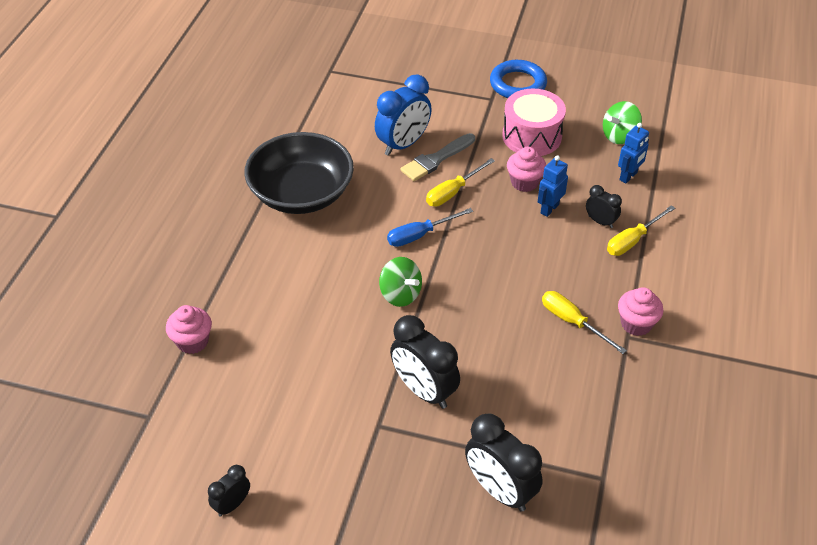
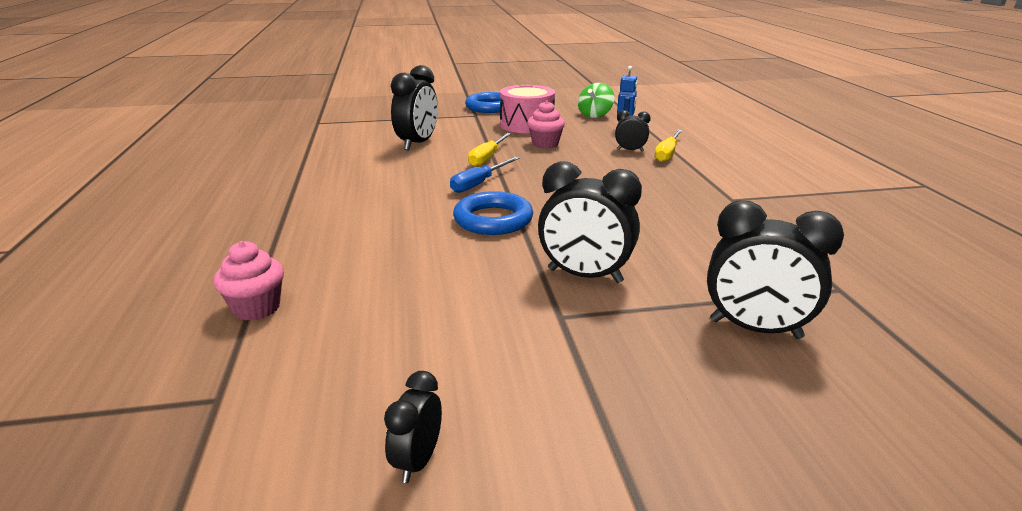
camera: 25 degrees left, 20 degrees down
(301, 193) = (334, 183): black bowl -> none
(400, 294) = (493, 220): green spinning top -> blue ring
(403, 144) = (417, 144): blue clock -> black clock
(436, 159) = (455, 146): grey brush -> none
(549, 209) = (581, 152): blue robot -> none
(572, 322) = (675, 201): yellow screwdriver -> none
(636, 324) = (729, 191): pink cupcake -> none

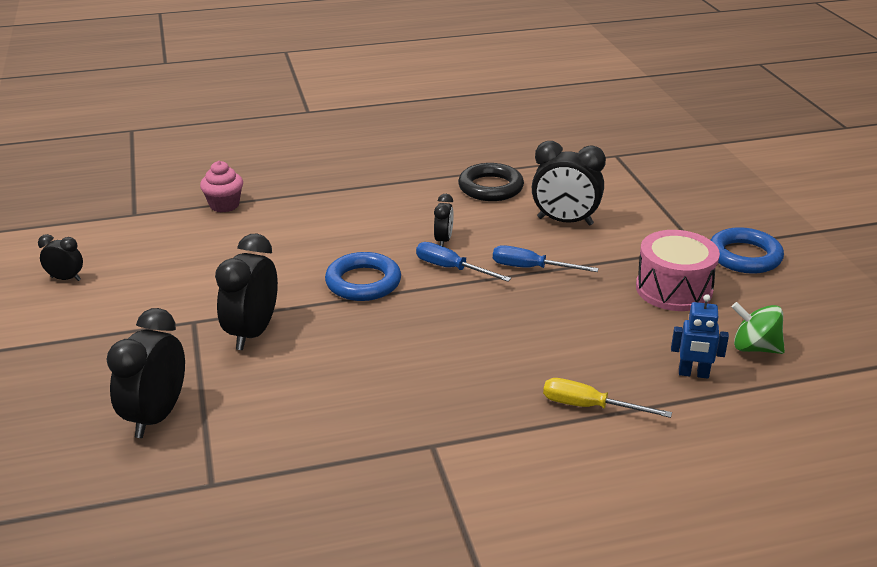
camera: 85 degrees right, 5 degrees up
(337, 163) = (490, 187): none -> black ring
(487, 158) = (531, 268): yellow screwdriver -> blue screwdriver
(545, 144) = (596, 306): pink cupcake -> none
(630, 150) = (594, 374): black clock -> black clock (443, 240)

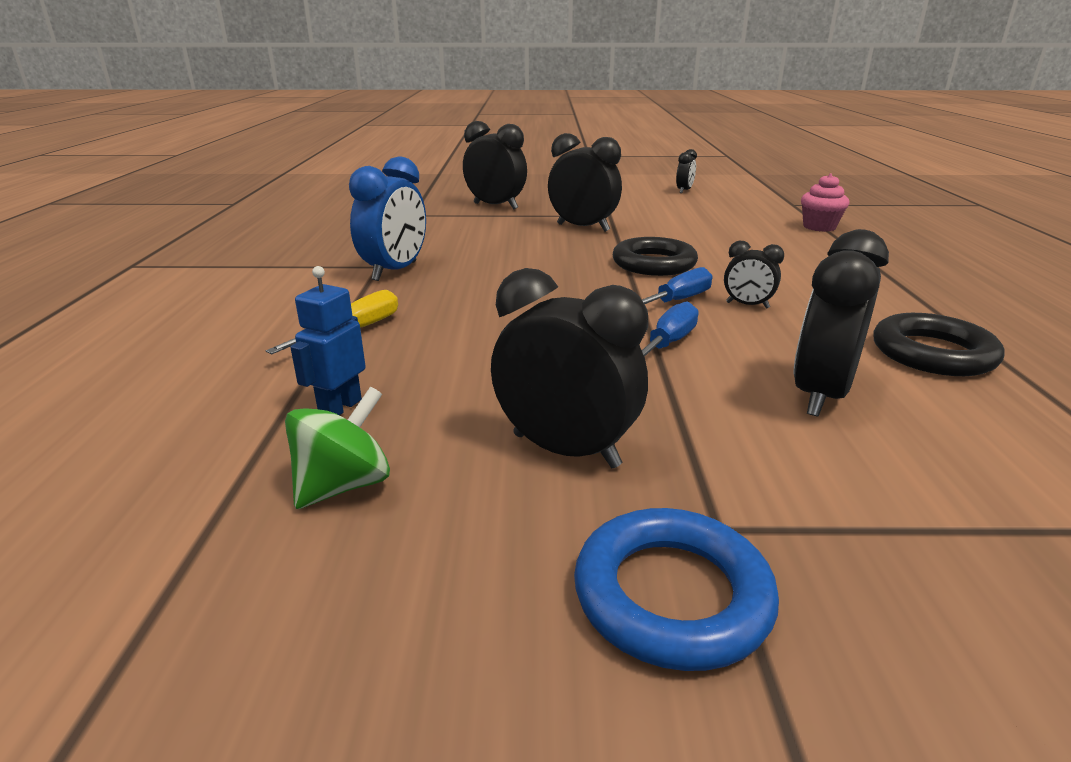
camera: 105 degrees right, 5 degrees down
(363, 282) = (654, 264): blue ring -> black ring
(443, 428) = (395, 271): none -> blue clock
(673, 289) = (566, 450): pink drum -> black clock

